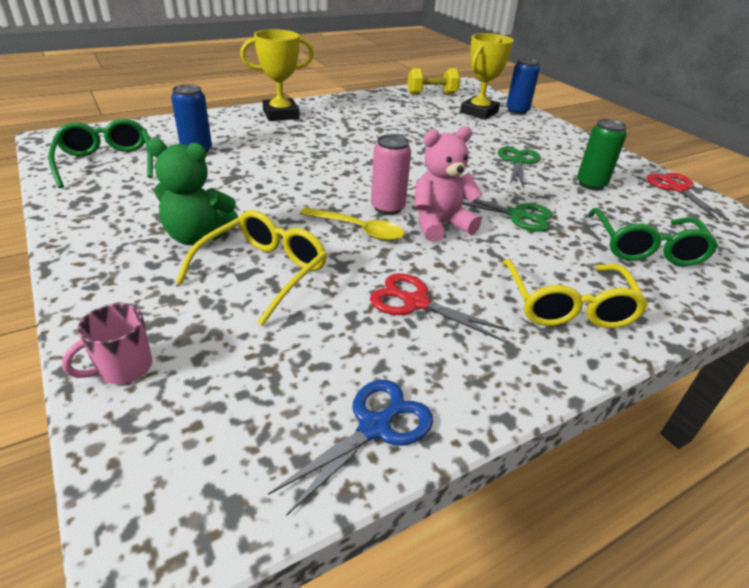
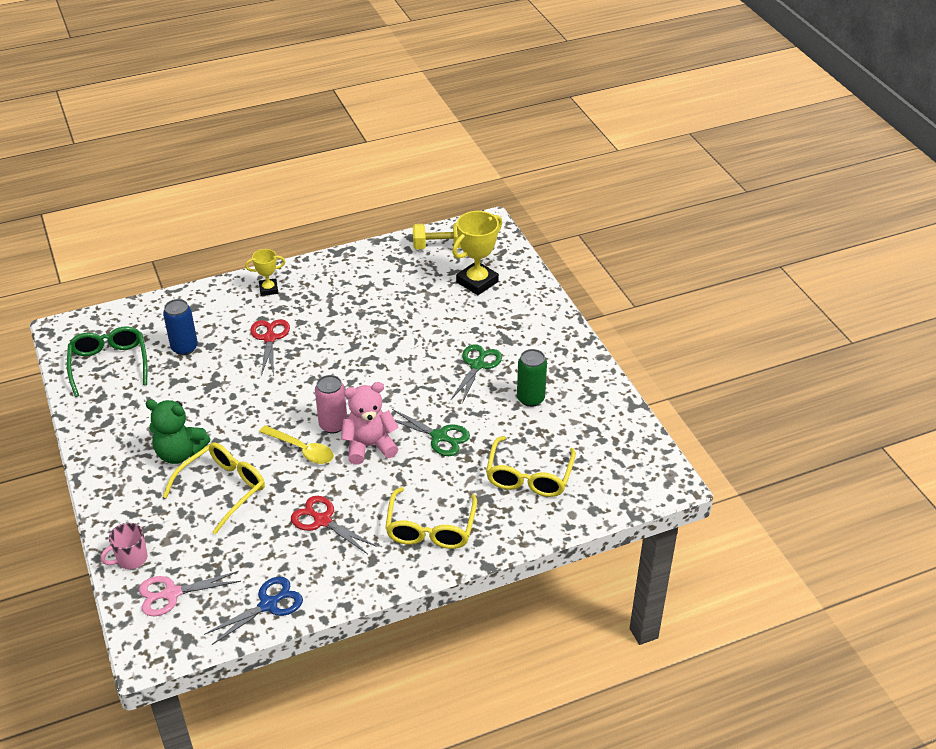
camera: 10 degrees right, 5 degrees up
(197, 421) = (171, 594): none -> pink scissors
(281, 114) = (268, 289): yellow trophy -> yellow trophy, size x0.58
(517, 111) = (521, 278): blue can -> none
(646, 248) = (529, 476): green glasses -> yellow glasses
(677, 189) = (611, 406): red scissors -> red scissors (269, 338)

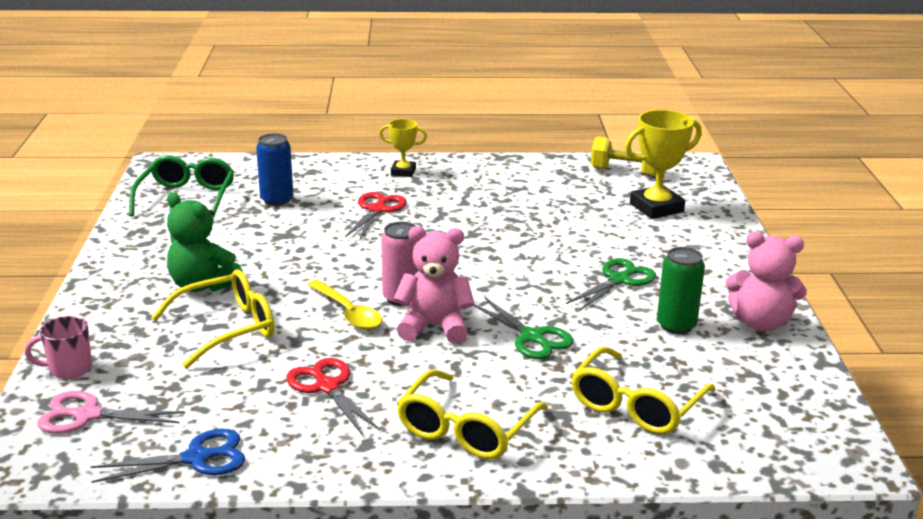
camera: 20 degrees right, 15 degrees down
(584, 381) = (760, 323): none -> pink teddy bear

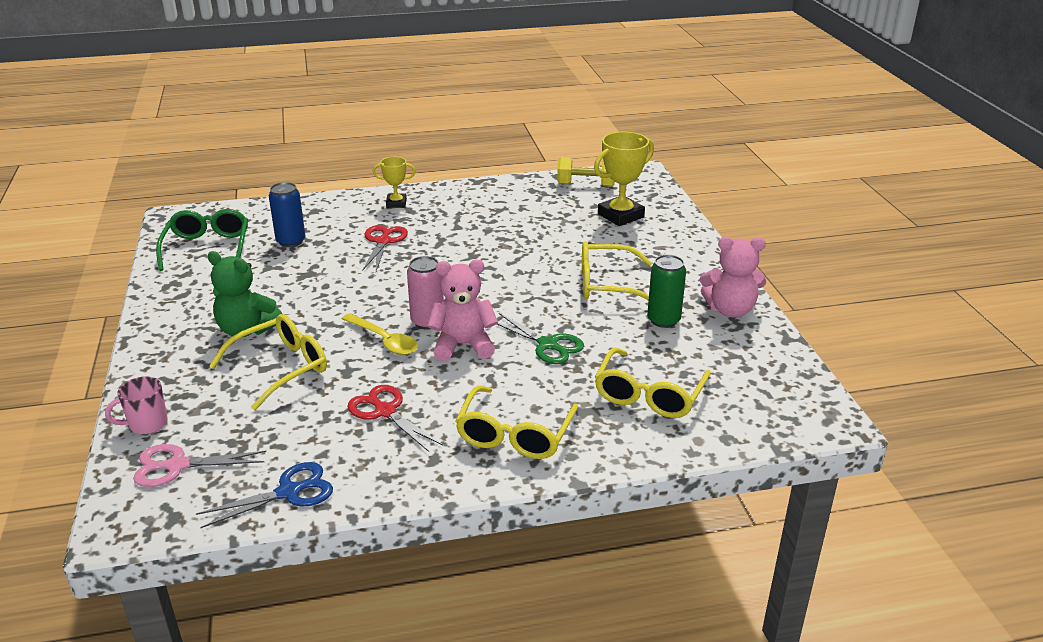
camera: 10 degrees left, 5 degrees up
(619, 280) = (607, 284): green scissors -> yellow glasses

